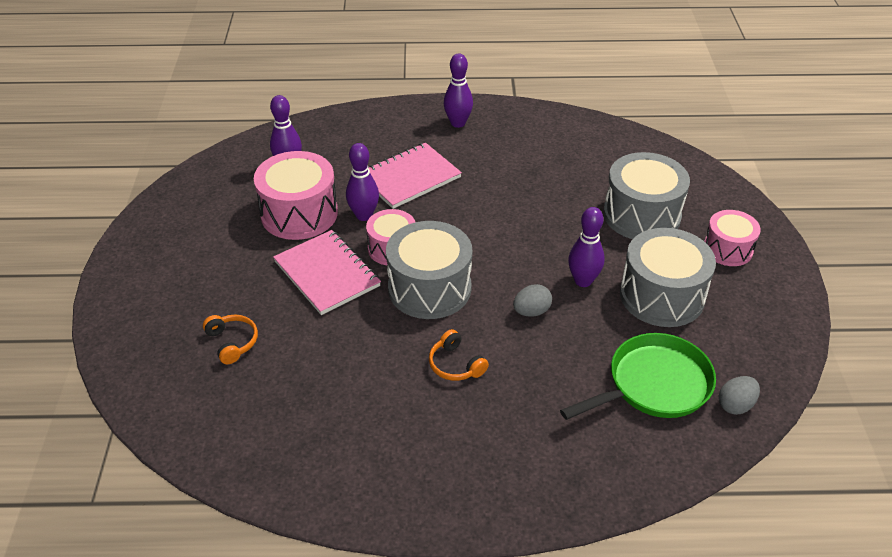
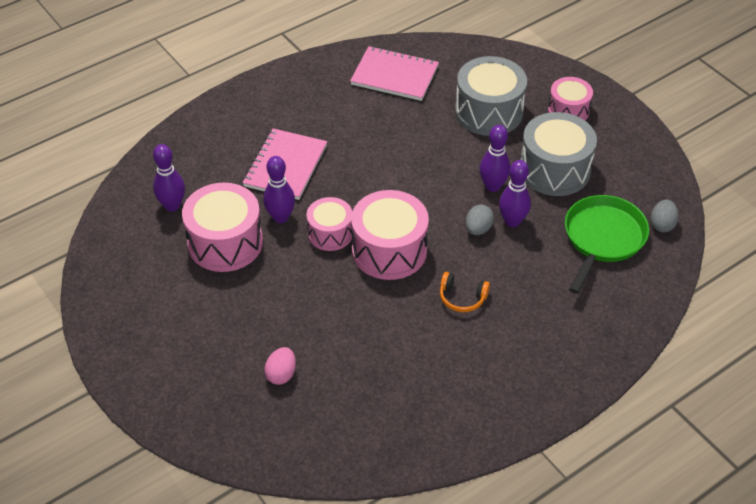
camera: 35 degrees left, 5 degrees up
(232, 342) = (281, 374): orange headphones -> pink egg
(327, 274) = (300, 281): pink notebook -> pink notebook (394, 76)
(429, 288) = (389, 250): grey drum -> pink drum
(458, 123) = (278, 97): purple bowling pin -> purple bowling pin (512, 221)

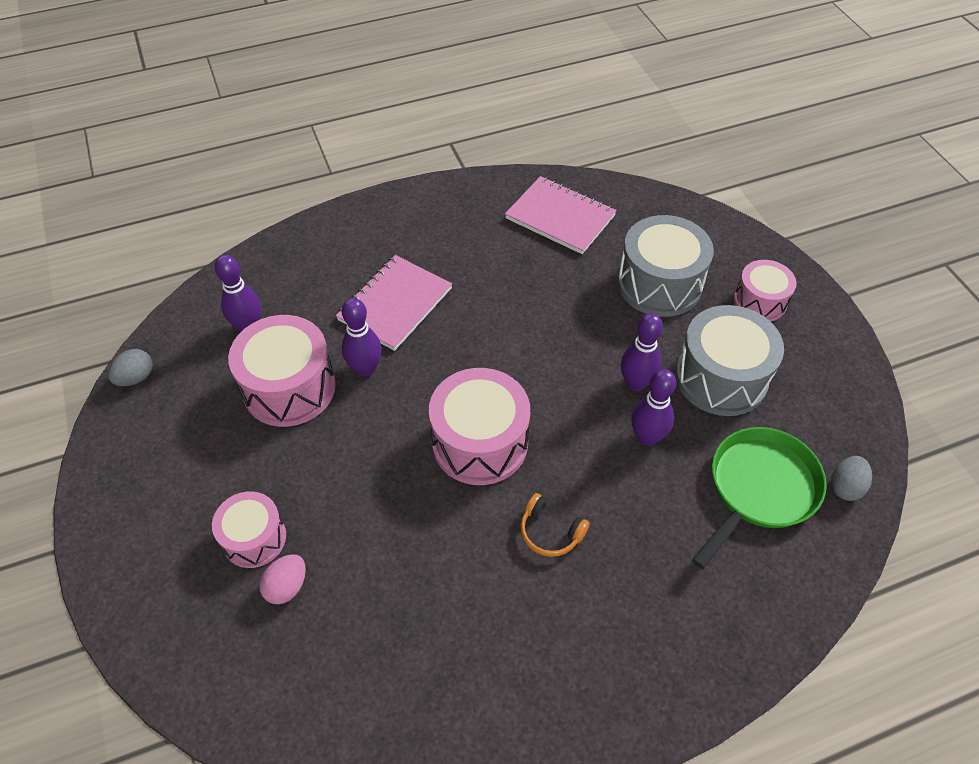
camera: 15 degrees right, 5 degrees up
(330, 233) = (416, 403): pink drum -> pink drum (254, 538)
(478, 229) = (600, 438): grey egg -> grey egg (136, 377)

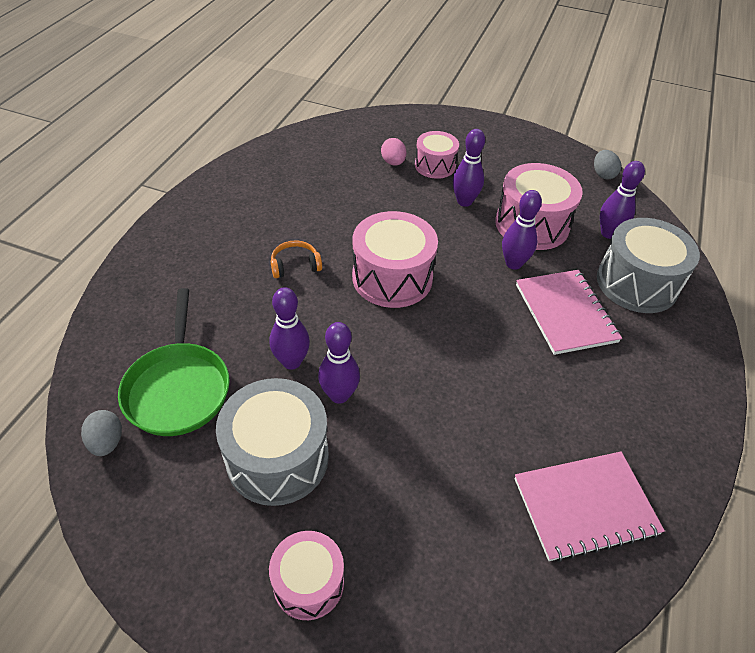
camera: 130 degrees right, 5 degrees down
(302, 464) = (464, 201): none -> purple bowling pin
(659, 284) = (418, 511): grey drum -> grey drum (637, 283)

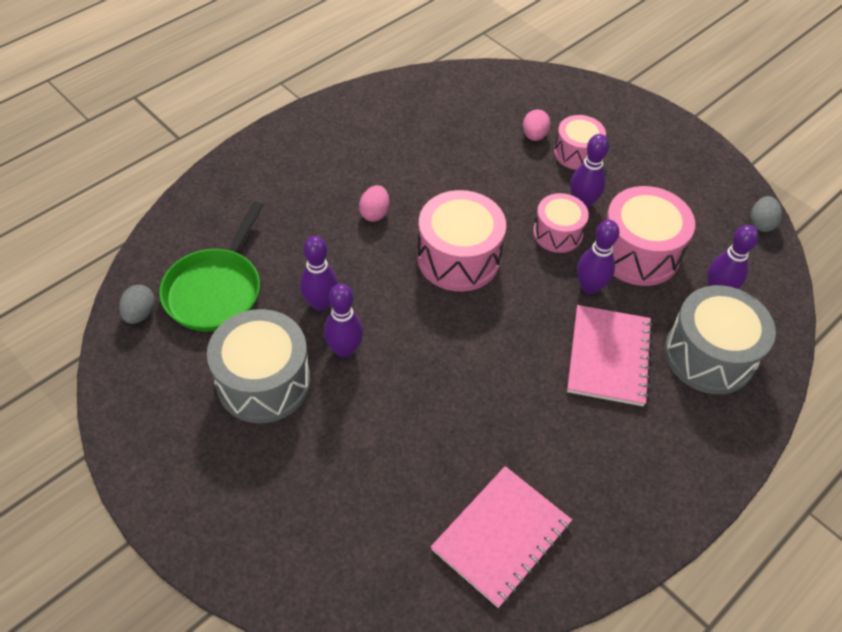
camera: 25 degrees right, 5 degrees up
(295, 265) = (374, 213): orange headphones -> pink egg
(308, 582) = (233, 490): pink drum -> pink drum (557, 233)
(585, 506) = (501, 536): pink notebook -> pink notebook turned 60 degrees counterclockwise

